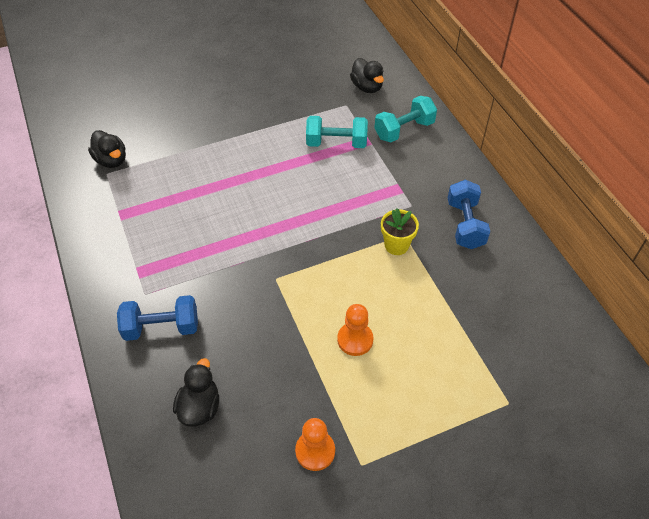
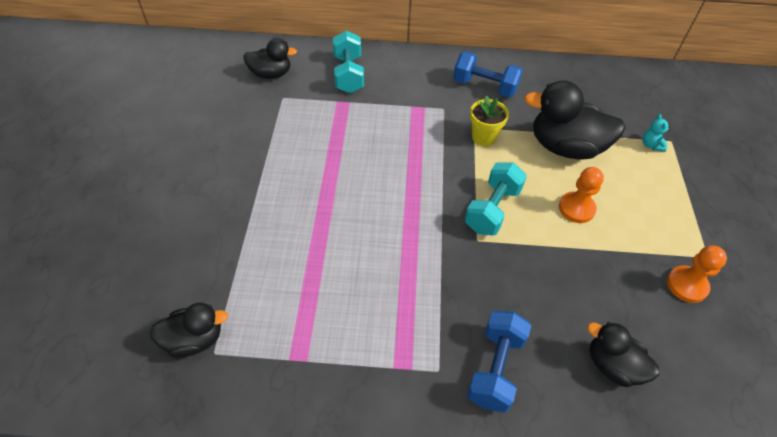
camera: 65 degrees left, 0 degrees up
(336, 143) = (329, 125): turquoise dumbbell -> turquoise dumbbell (492, 209)
(429, 311) = (565, 147): none -> black duck
(487, 385) = (651, 145): none -> turquoise teddy bear

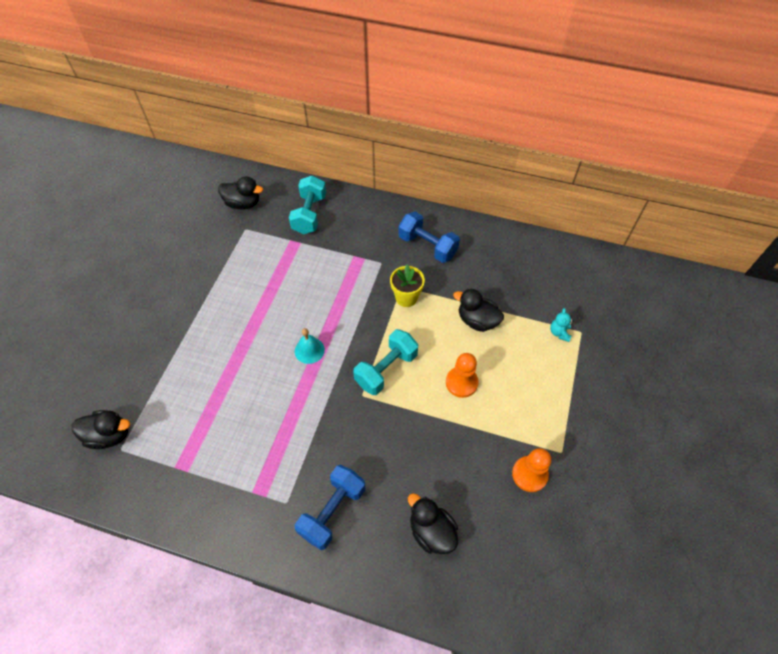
camera: 15 degrees right, 5 degrees up
(401, 205) = (309, 350): none -> turquoise bell
(565, 147) = (477, 321): black duck -> black duck, size x0.59

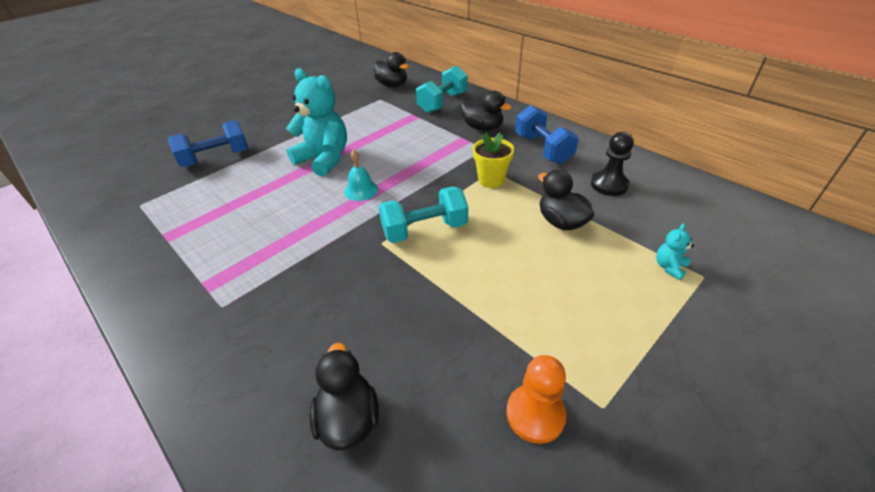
camera: 30 degrees right, 15 degrees down
(109, 435) = (143, 193): black duck -> black duck (482, 128)
(250, 328) = (324, 159): none -> turquoise teddy bear
(332, 511) = (257, 337): blue dumbbell -> blue dumbbell (216, 158)
(461, 382) = (503, 272): orange pawn -> none
(493, 269) = (609, 185): none -> black pawn

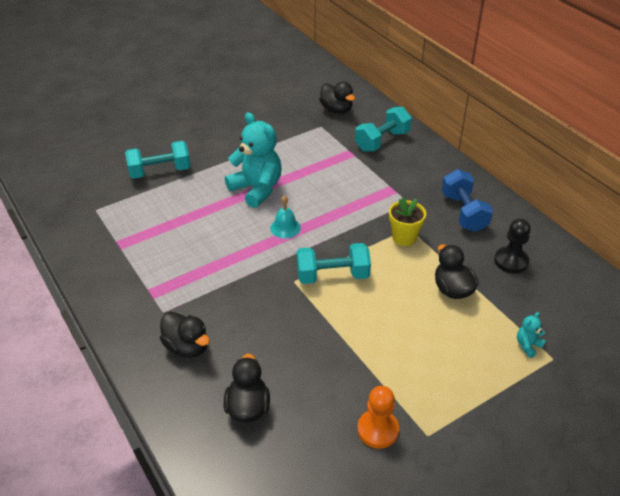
camera: 10 degrees right, 0 degrees up
(216, 158) = (160, 171): blue dumbbell -> turquoise dumbbell
(482, 128) = (413, 178): black duck -> black duck (187, 347)

